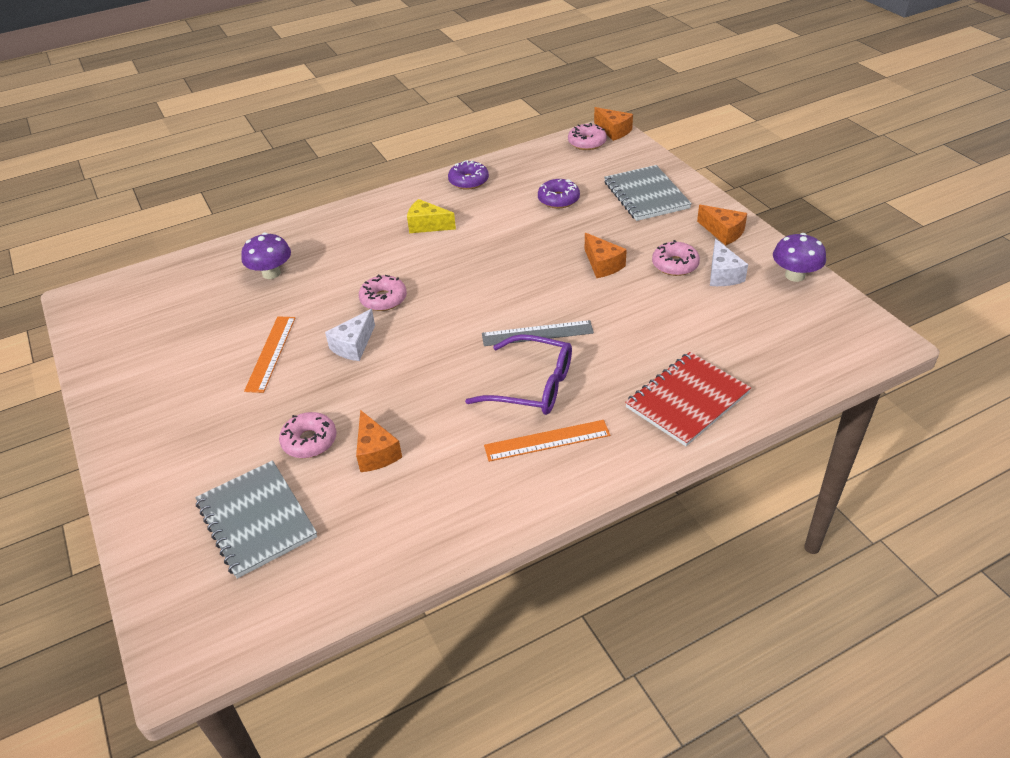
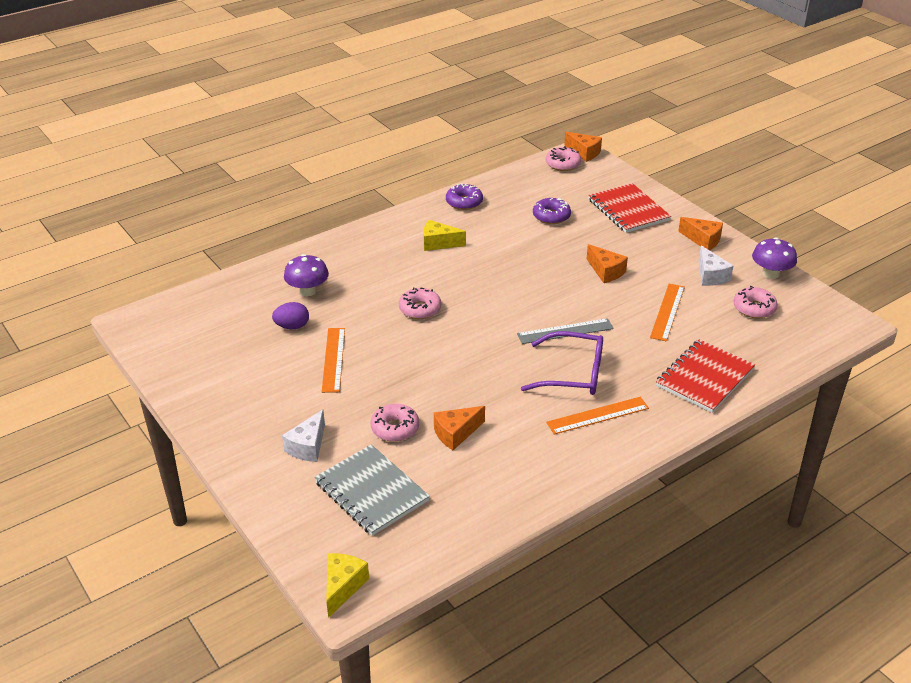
camera: 10 degrees left, 5 degrees down
(180, 645) = (342, 587): none -> yellow cheese
(241, 312) = (292, 326): none -> purple egg
(353, 345) = (406, 349): white cheese -> white cheese (308, 446)
(376, 452) = (456, 433): orange cheese -> orange cheese turned 90 degrees clockwise
(646, 195) = (628, 210): grey notebook -> red notebook
(662, 316) = (667, 312): none -> orange ruler
(675, 265) = (668, 269): pink donut -> pink donut (754, 308)

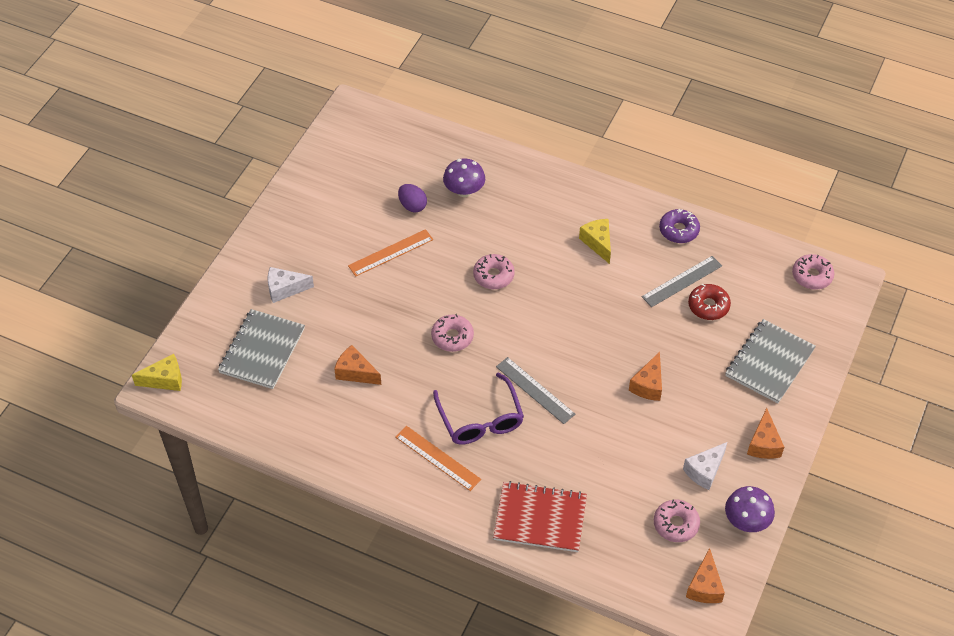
camera: 60 degrees right, 15 degrees up
(395, 428) = (337, 331): pink donut -> pink donut (452, 337)
(516, 219) = (682, 281): none -> grey ruler
(551, 216) = (708, 306): purple donut -> red donut
(584, 153) = (850, 284): orange cheese -> orange cheese (704, 586)
(628, 210) = (769, 362): red notebook -> grey notebook
(667, 312) = (619, 456): orange ruler -> none

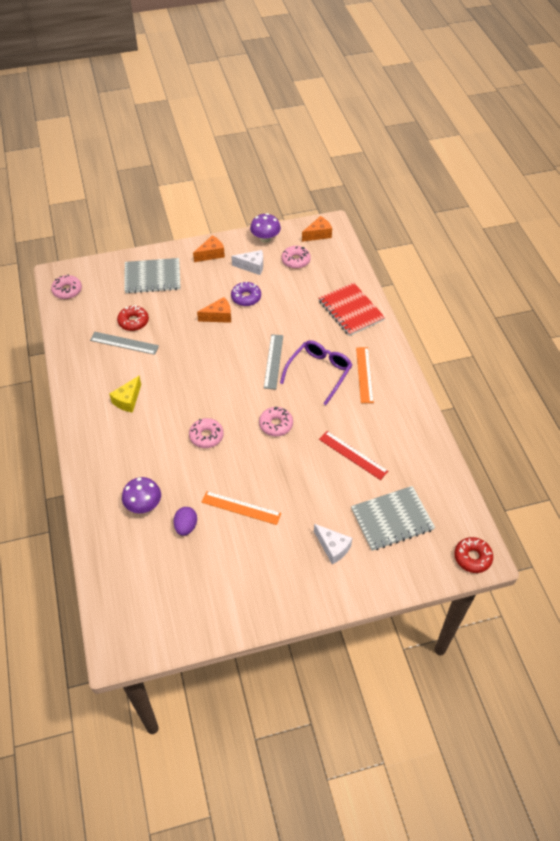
camera: 130 degrees left, 0 degrees up
(165, 380) = (472, 557): yellow cheese -> red donut
(355, 372) = (353, 455): orange cheese -> red ruler
(679, 230) = (80, 367): purple donut -> purple donut (246, 297)

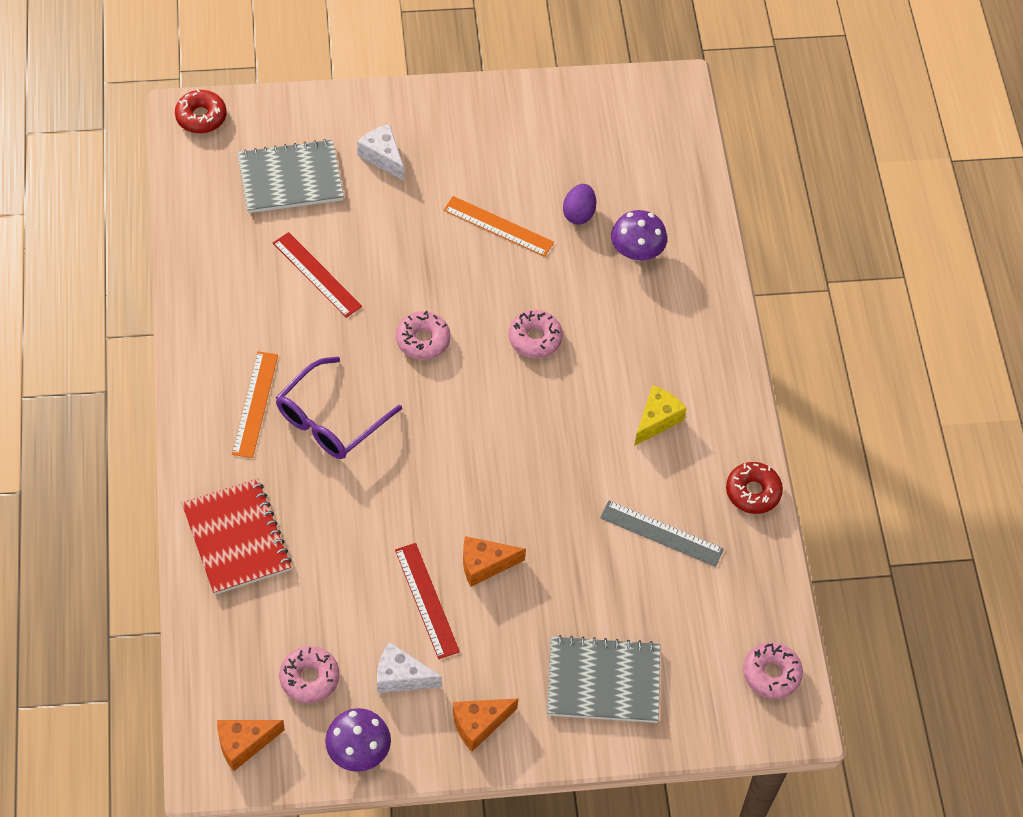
camera: 175 degrees left, 5 degrees up
(133, 321) = (644, 578): red donut -> red donut (753, 492)
(246, 297) = (426, 600): purple donut -> red ruler
(273, 361) = (403, 454): grey ruler -> none

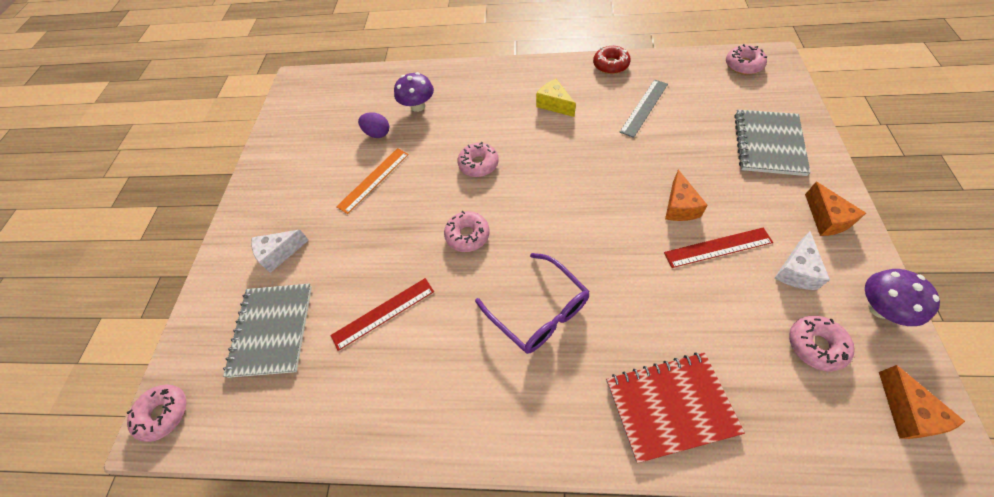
camera: 70 degrees left, 0 degrees up
(201, 117) = (164, 413): red donut -> pink donut
(255, 404) = (516, 378): orange ruler -> none

